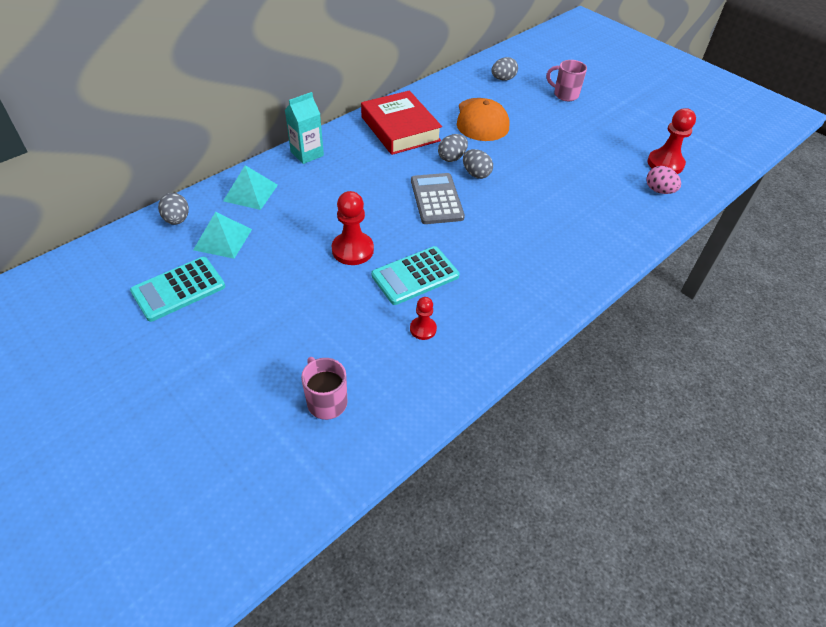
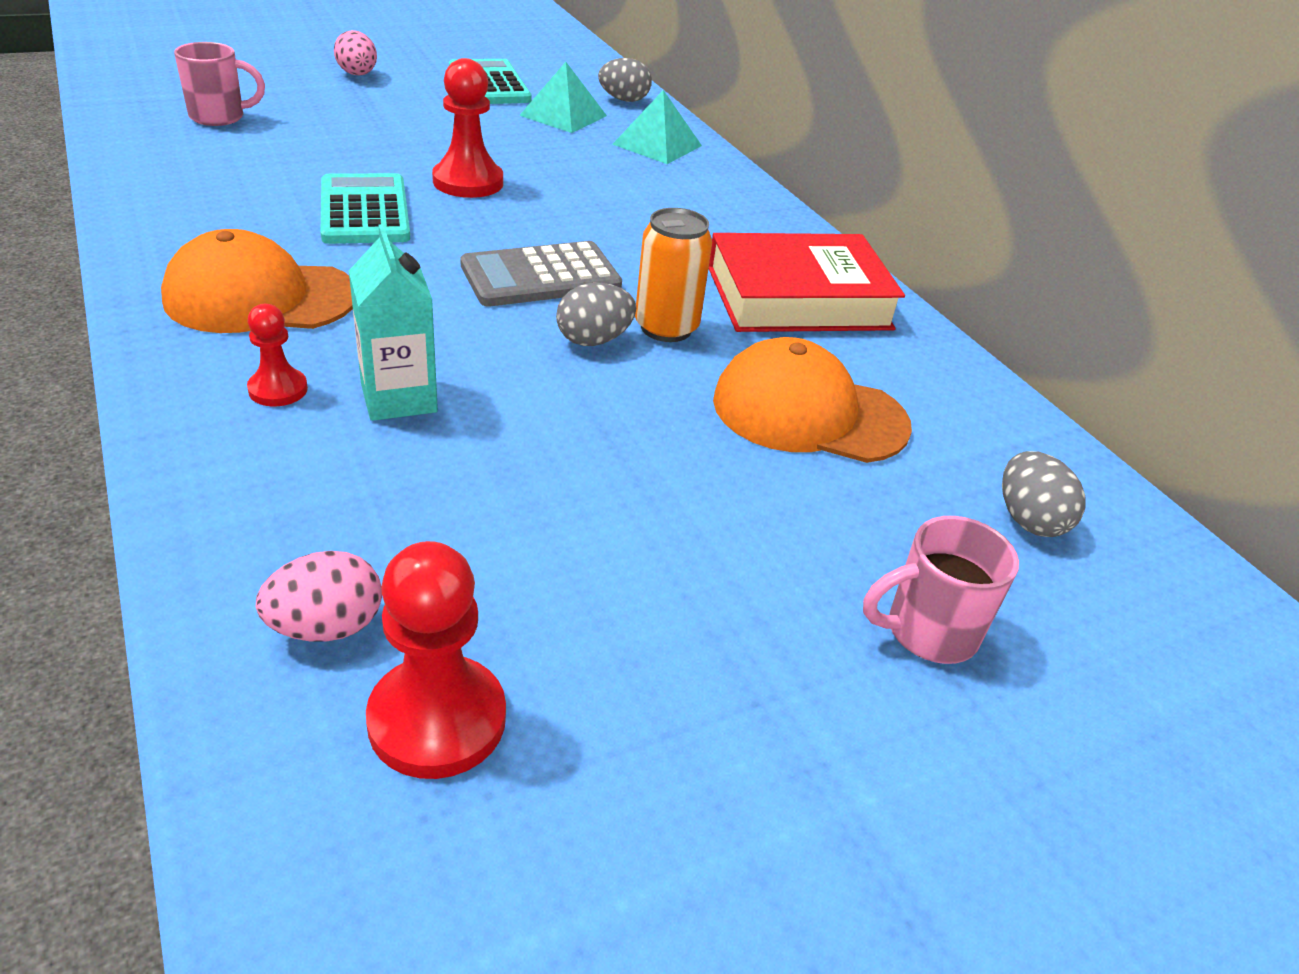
camera: 105 degrees right, 10 degrees down
(194, 366) = (357, 74): none -> pink egg
(307, 154) = (743, 198): turquoise carton -> turquoise carton (399, 398)
(423, 329) = (253, 190): red pawn -> red pawn (278, 389)
(436, 199) = (540, 276): grey calculator -> grey calculator turned 150 degrees clockwise
(452, 158) = (666, 328): grey egg -> orange can
(521, 276) = (261, 297): none -> orange cap
(565, 95) = (928, 632): pink mug -> pink mug turned 150 degrees counterclockwise

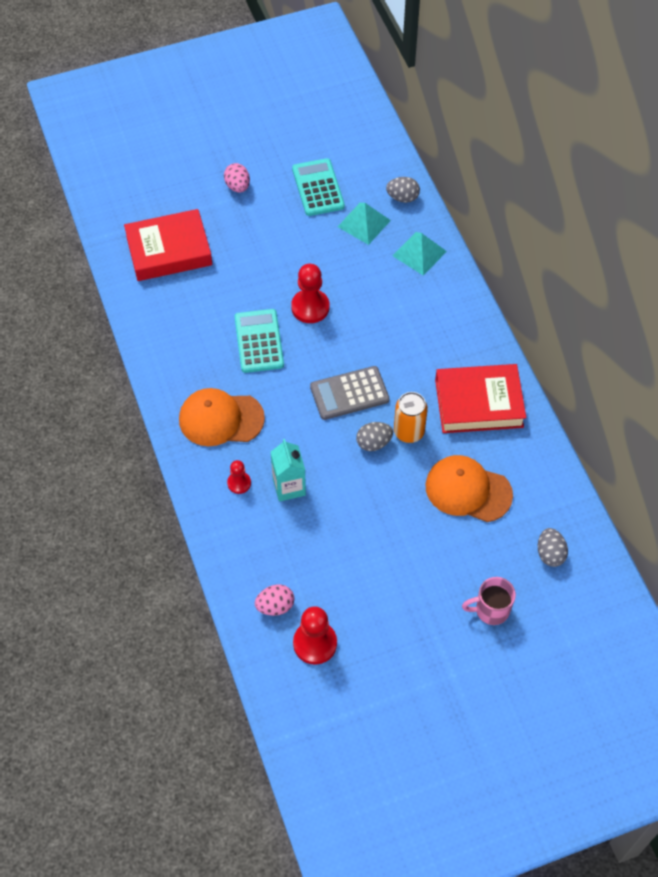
camera: 10 degrees right, 20 degrees up
(219, 117) = (169, 250): pink mug -> red book

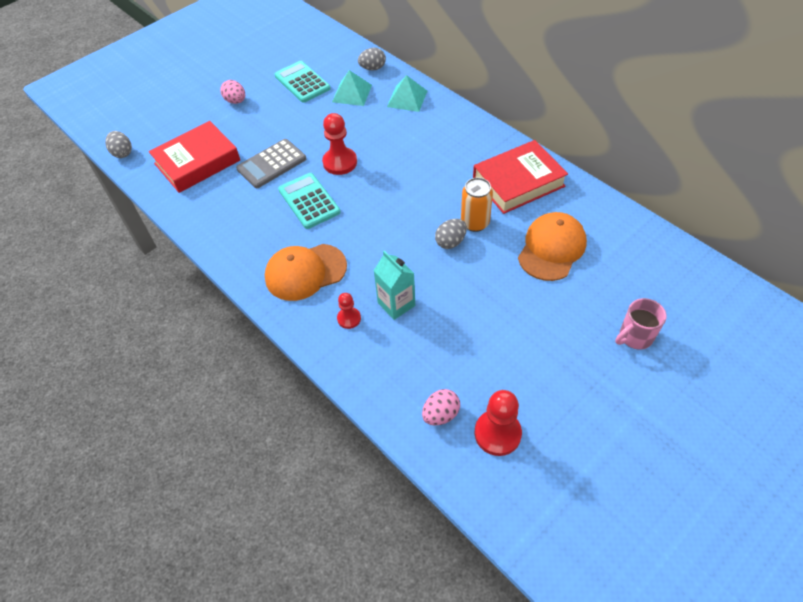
camera: 20 degrees left, 5 degrees down
(349, 393) = (408, 212): grey calculator -> grey calculator (271, 164)
(468, 490) = (551, 248): orange cap -> orange cap turned 120 degrees clockwise
(550, 554) = (651, 271): grey egg -> grey egg (122, 153)

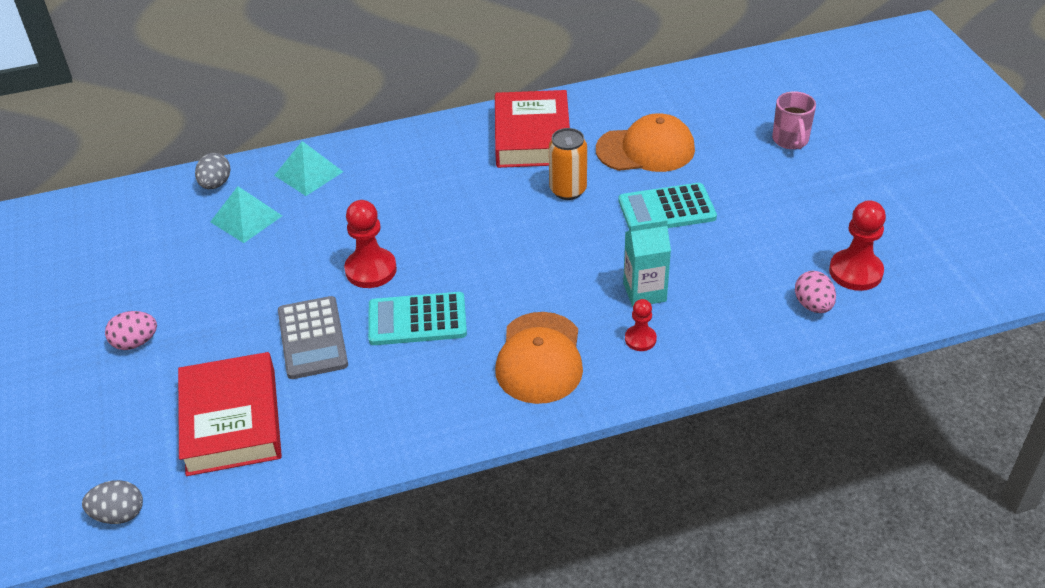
camera: 65 degrees left, 10 degrees down
(302, 82) = (170, 260): turquoise calculator -> turquoise calculator (666, 209)
(450, 242) = (582, 218): grey egg -> none
(551, 248) = (646, 149): orange cap -> orange cap turned 120 degrees clockwise

